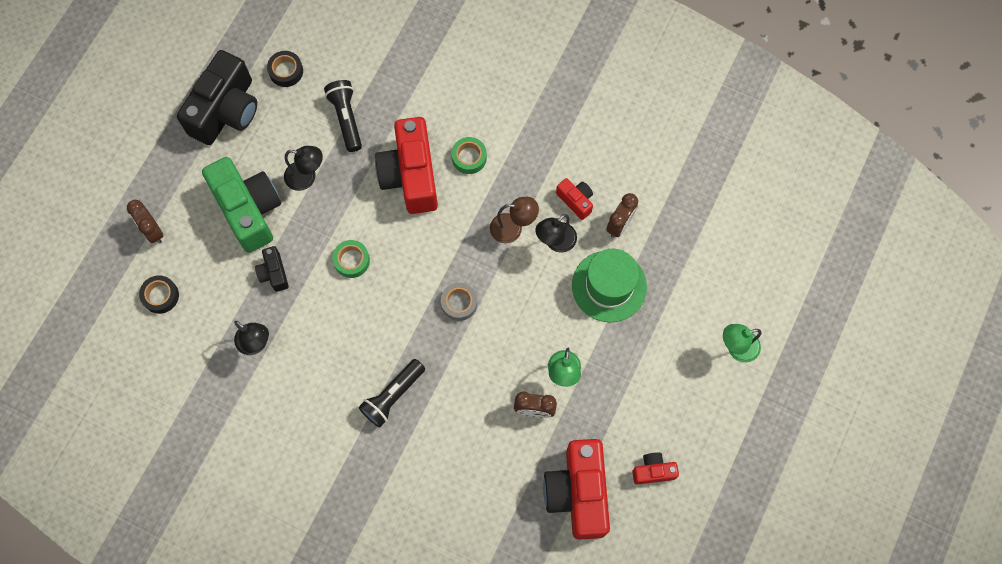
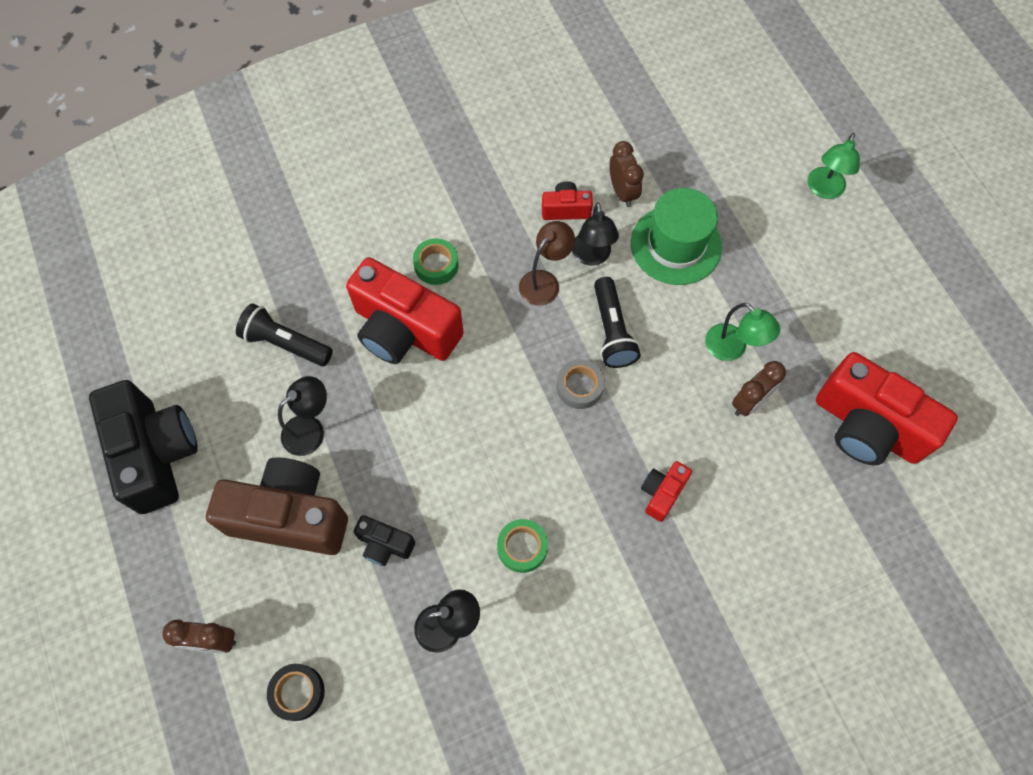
camera: 50 degrees left, 5 degrees down
(249, 210) = (290, 516): green camera -> brown camera
(286, 71) = (176, 361): black tape -> none
(351, 260) = (443, 454): green tape -> green tape (522, 547)
(393, 396) = (626, 526): black flashlight -> black flashlight (612, 331)
(653, 471) = (893, 344): red camera -> red camera (662, 493)

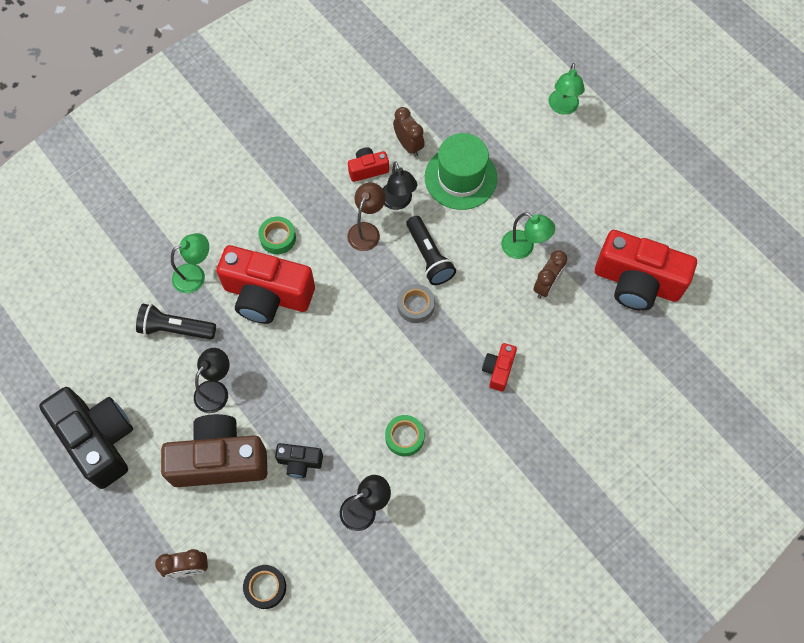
camera: 15 degrees left, 0 degrees up
(327, 286) = (195, 275): none -> green lamp

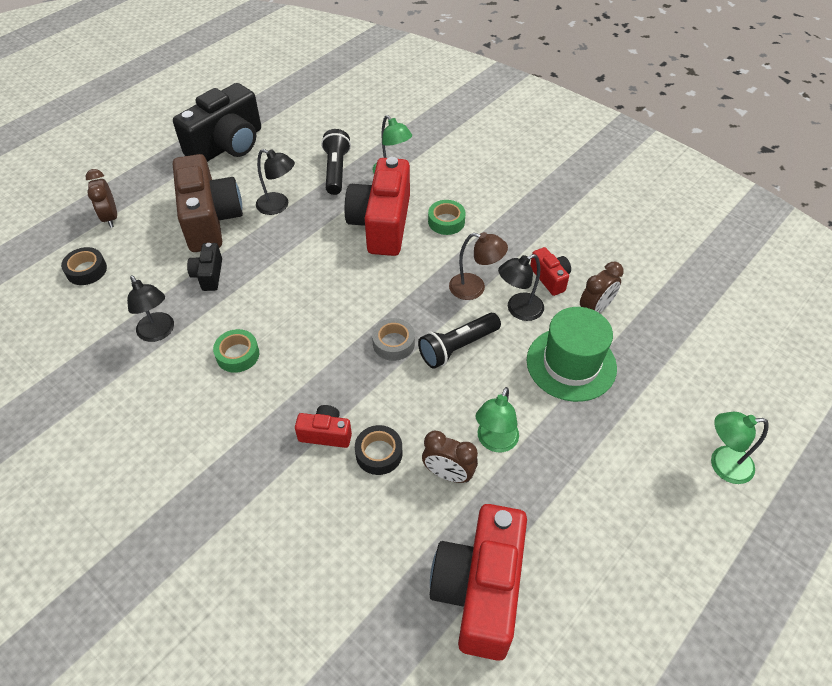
camera: 80 degrees right, 15 degrees down
(522, 332) = (379, 453): none -> black tape

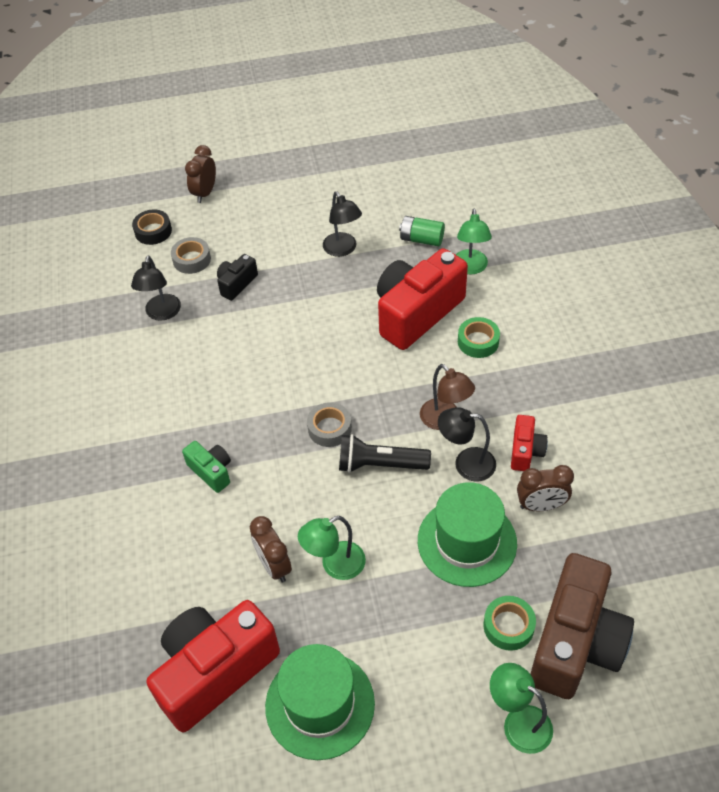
camera: 40 degrees right, 0 degrees up
(147, 276) = (192, 260): none -> grey tape
(210, 220) = (278, 234): brown camera -> brown camera (575, 642)
(227, 145) = (349, 169): black camera -> none
(237, 355) = (202, 365): green tape -> green tape (508, 626)
(326, 434) = (211, 471): red camera -> green camera
(336, 170) = (421, 239): black flashlight -> green battery
(379, 453) = (236, 513): black tape -> none
(583, 554) = (320, 704): none -> green hat

